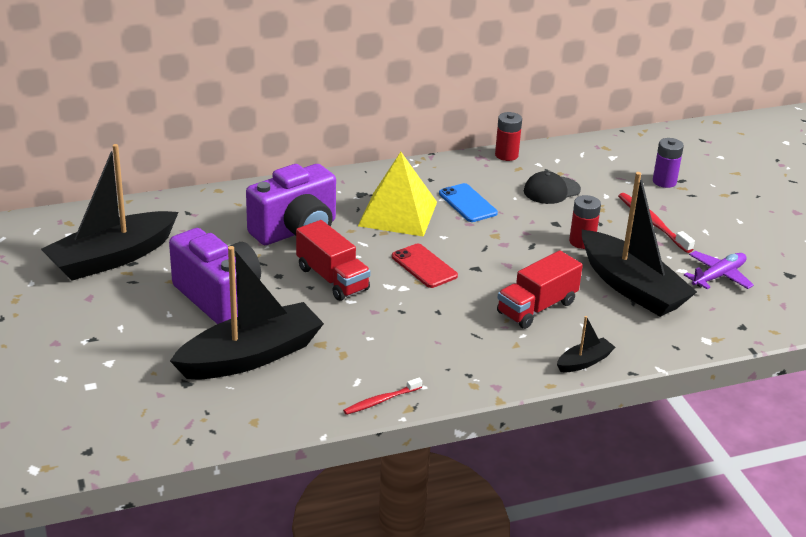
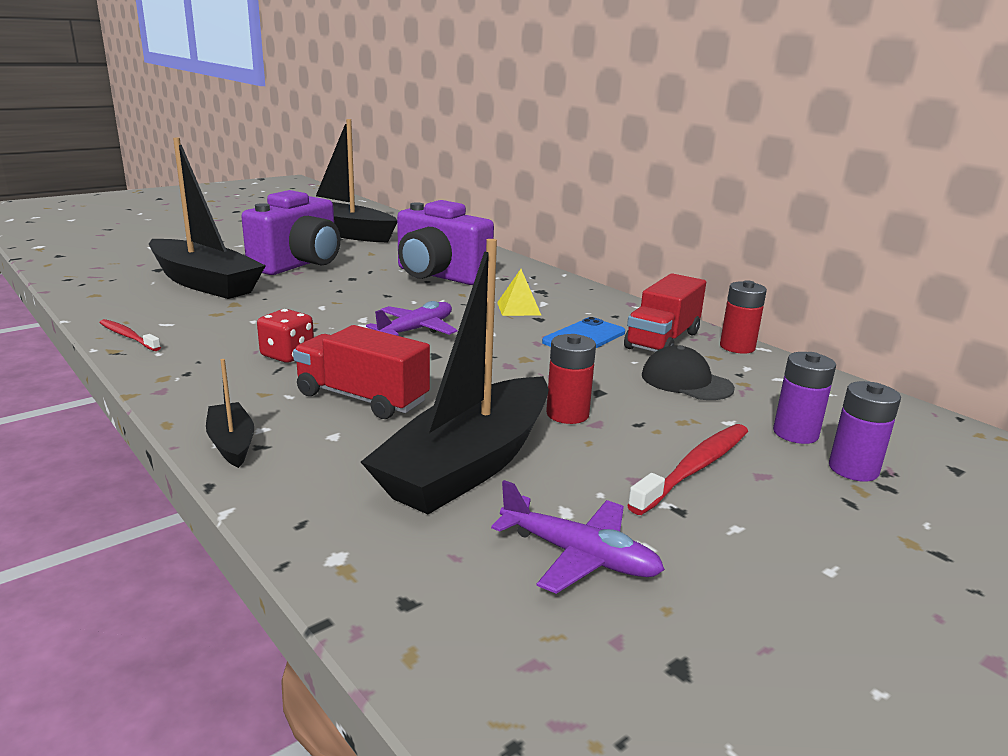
camera: 70 degrees right, 10 degrees down
(332, 279) = (360, 296): red truck -> red truck (662, 340)
(397, 214) = (518, 308): yellow pyramid -> yellow pyramid, size x0.47
(424, 266) = (416, 330): red phone -> purple plane
(452, 328) = (287, 355): none -> red dice
(584, 362) = (231, 443): black boat -> black boat turned 150 degrees counterclockwise
(625, 182) = (795, 433): none -> purple battery

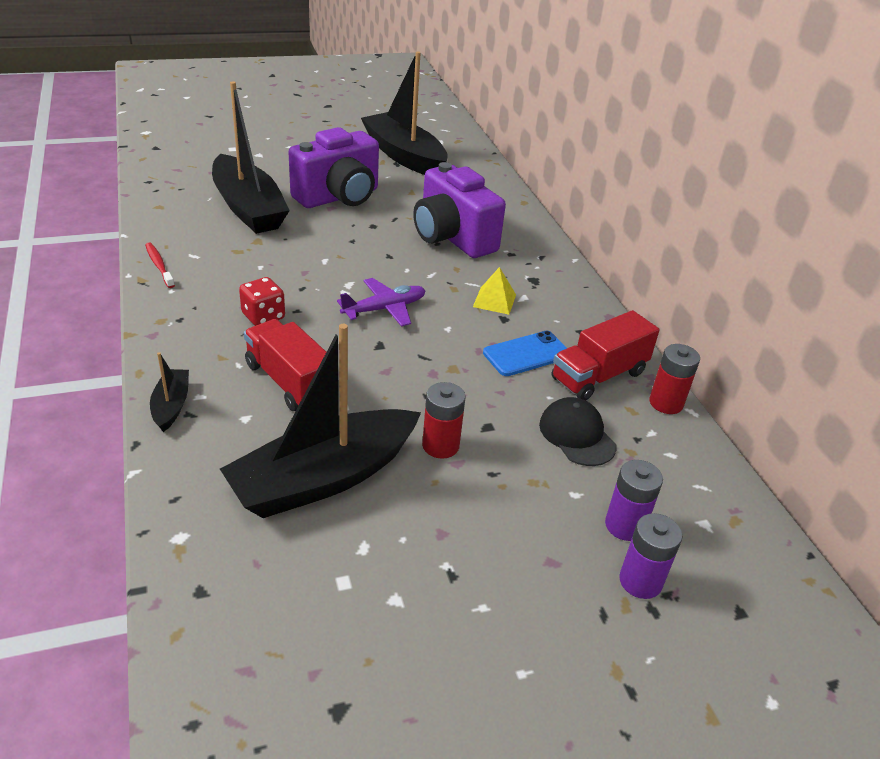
camera: 20 degrees right, 15 degrees up
(579, 556) = (342, 592): purple plane -> none
(694, 468) = (499, 537): red toothbrush -> none

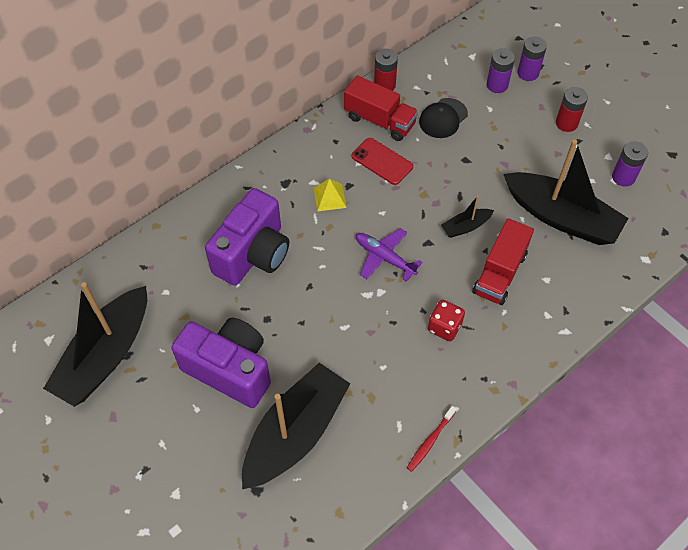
camera: 110 degrees left, 20 degrees up
(171, 405) = (566, 324): black boat -> black boat (465, 227)
(340, 596) = (623, 177): none -> purple battery
(440, 445) = (497, 175): red battery -> red battery (566, 123)
(526, 354) = (382, 161): blue phone -> red phone

